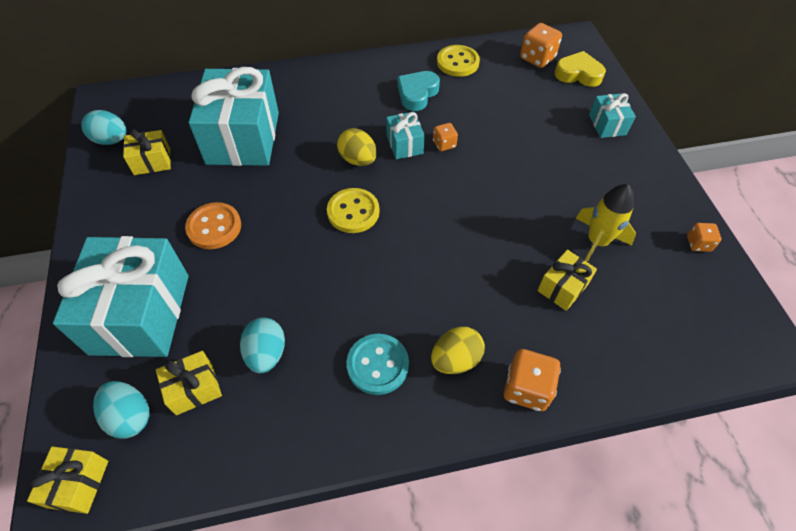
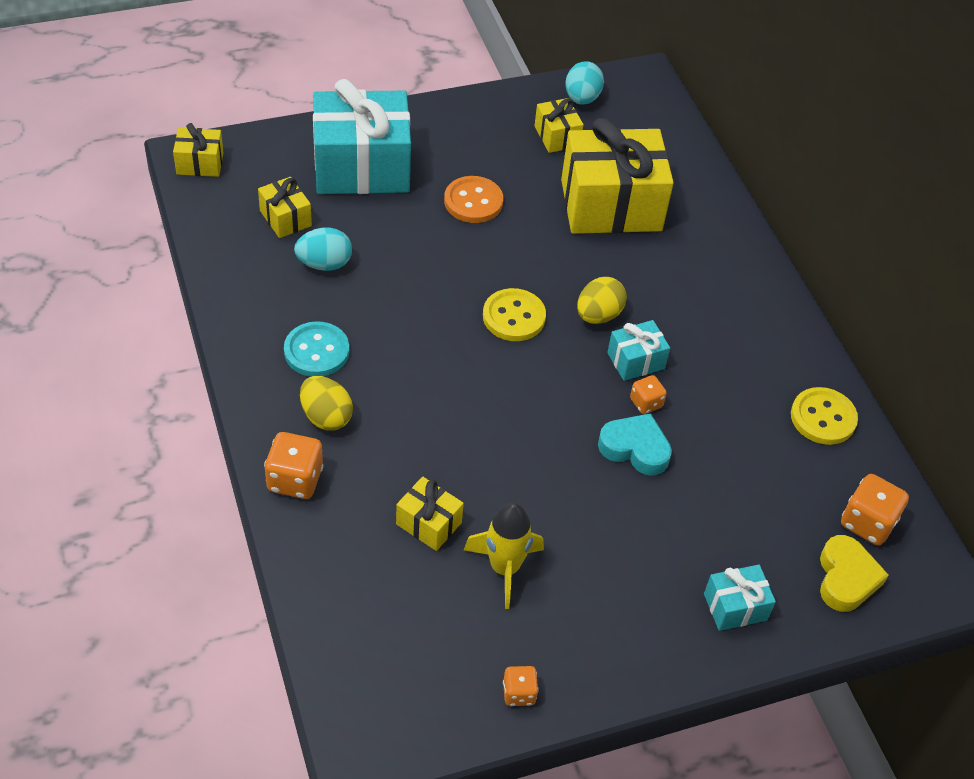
camera: 80 degrees right, 5 degrees down
(130, 416) = (258, 181): turquoise egg -> none
(243, 138) = (611, 205): turquoise gift -> yellow gift
(417, 94) = (738, 371): turquoise heart -> turquoise heart (635, 448)

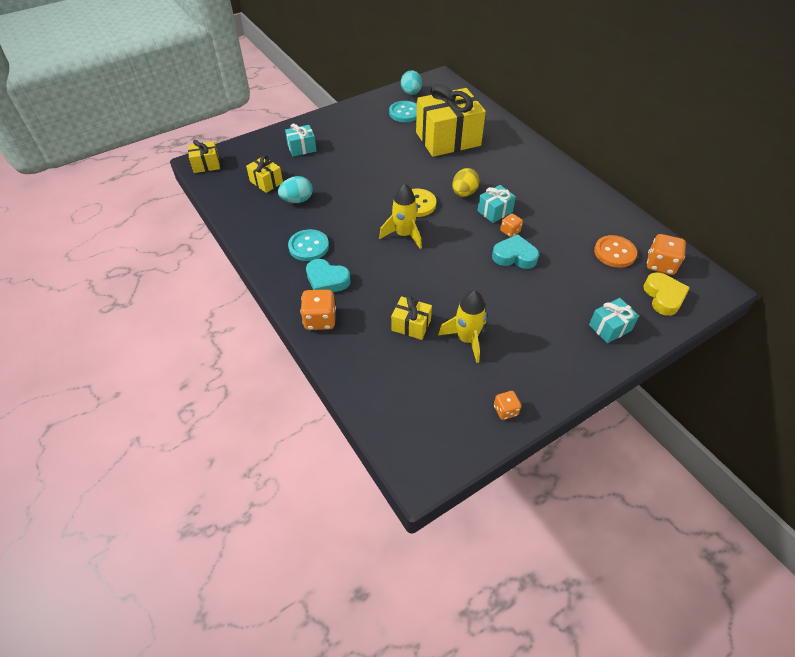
camera: 10 degrees left, 0 degrees up
(326, 417) = (327, 280): yellow egg -> turquoise heart
(362, 167) = (302, 148): turquoise gift -> turquoise gift, size x0.46
(472, 367) = (404, 235): none -> yellow rocket
(473, 201) = (371, 152): orange button -> orange button (614, 253)
(557, 136) = (405, 113): yellow gift -> turquoise button
(823, 418) = (610, 217): yellow button -> none

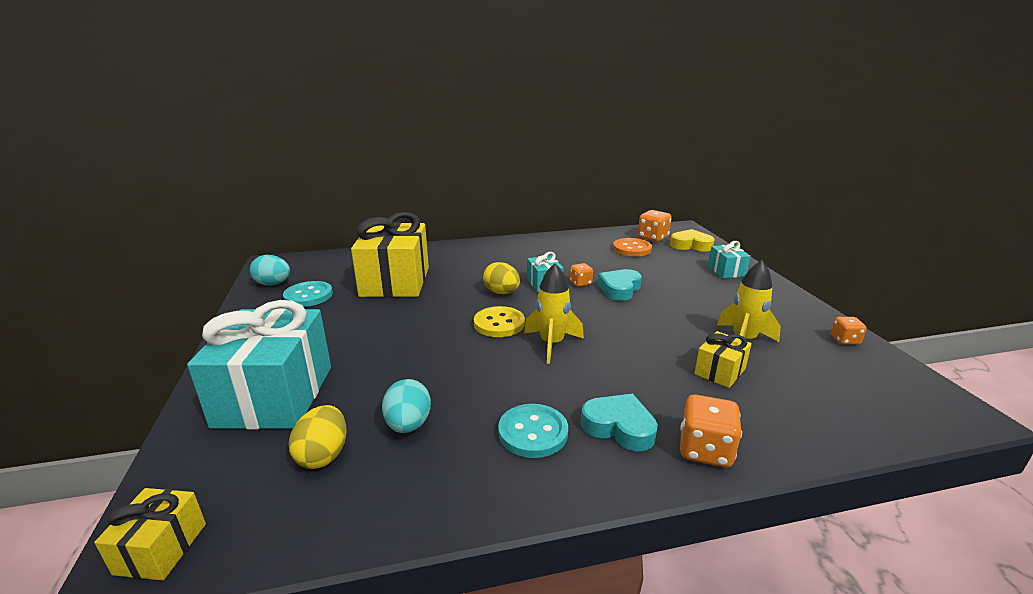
camera: 70 degrees left, 25 degrees down
(266, 182) = (323, 455): yellow gift -> yellow egg
(302, 148) = (275, 395): turquoise gift -> turquoise gift, size x2.17
(327, 280) = (619, 427): turquoise heart -> turquoise heart turned 105 degrees counterclockwise

